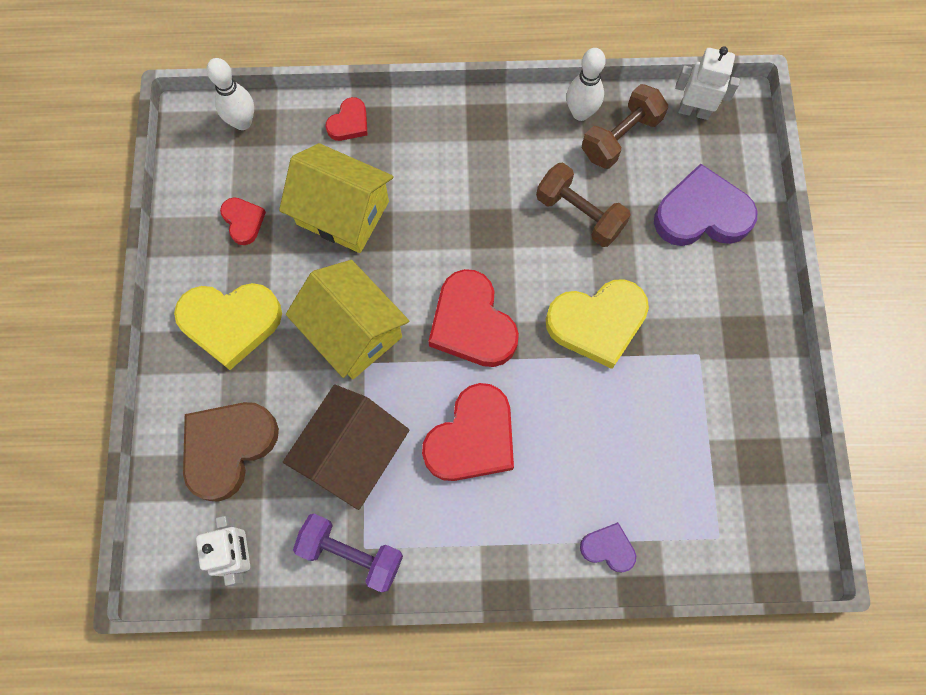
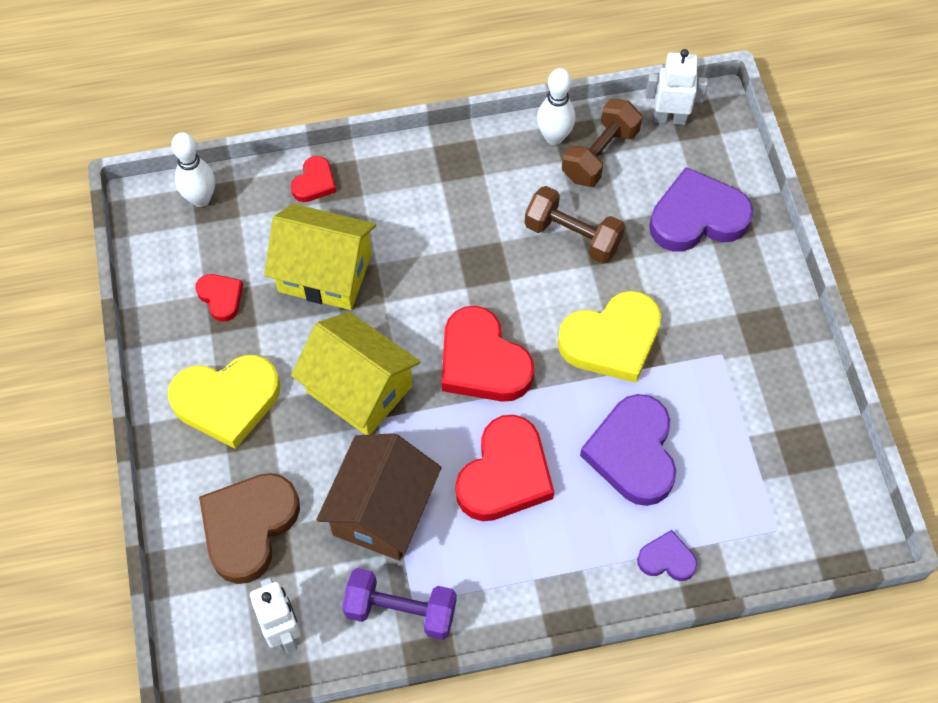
camera: 10 degrees left, 10 degrees down
(596, 438) = (633, 453): none -> purple heart

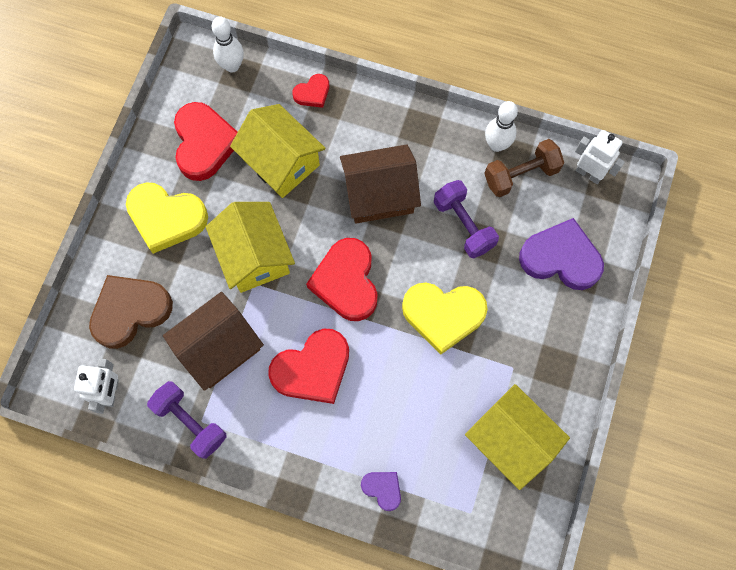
camera: 30 degrees right, 10 degrees up
(221, 297) = (204, 143): red heart -> red heart, size x1.97
(459, 251) = (379, 195): none -> brown house
(572, 236) = (463, 225): brown dumbbell -> purple dumbbell
(633, 453) = (407, 403): purple heart -> none
(769, 430) = (510, 440): none -> yellow house

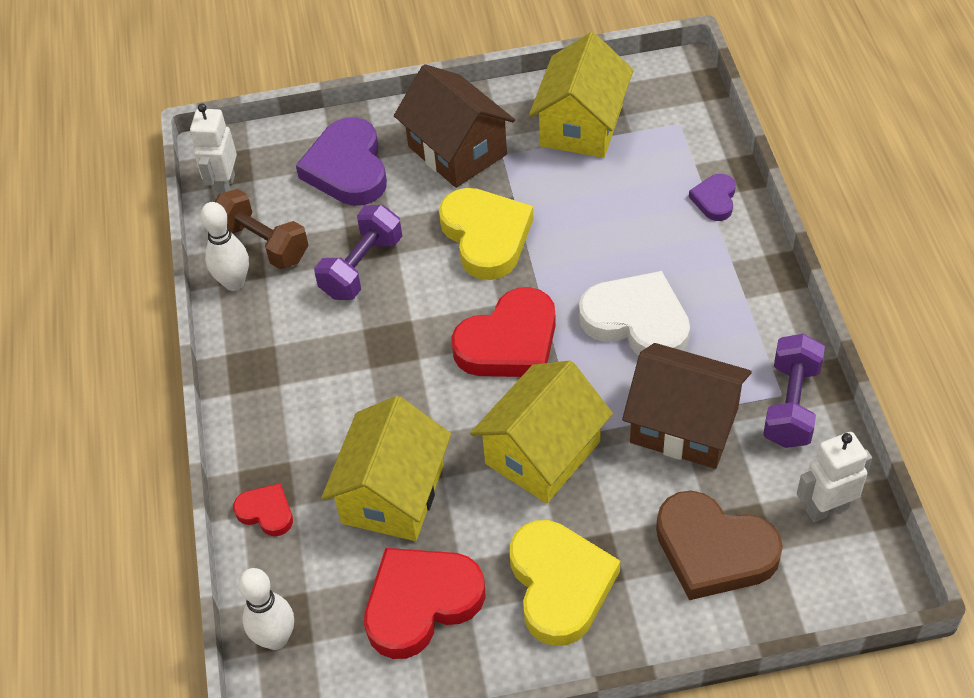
camera: 115 degrees left, 20 degrees down
(312, 369) = (637, 321): red heart -> white heart
(379, 195) = (373, 365): brown house -> brown house (457, 150)

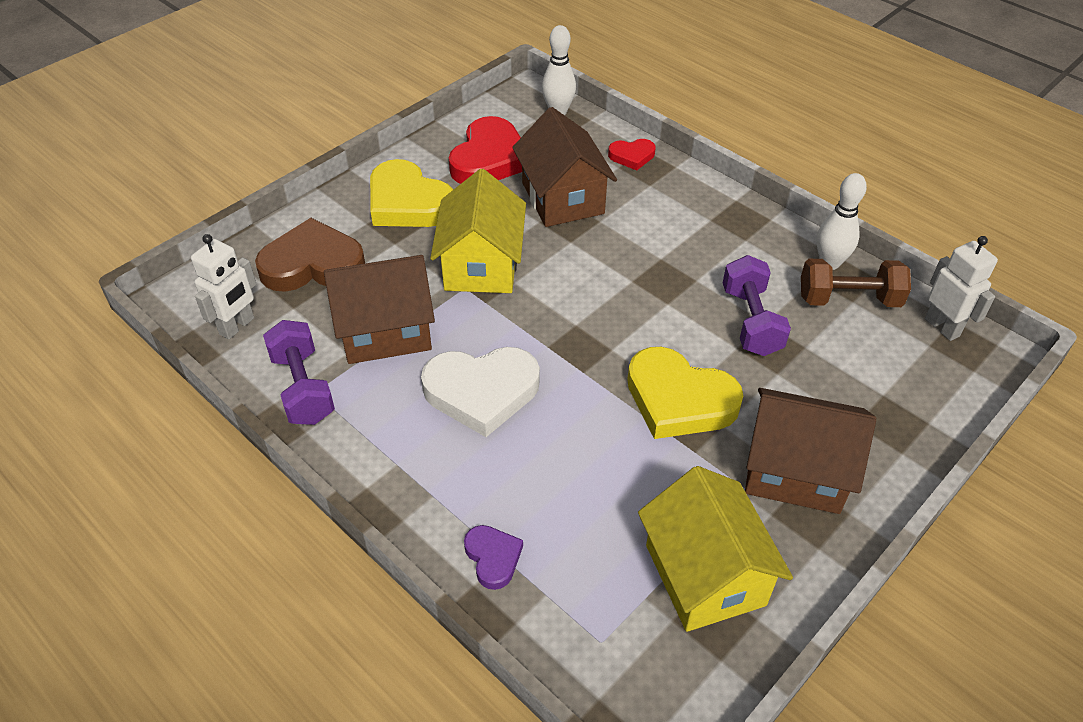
camera: 140 degrees right, 5 degrees down
(347, 168) = (868, 398): purple heart -> none
(392, 494) = (563, 198): yellow house -> brown house
(509, 342) = (574, 324): red heart -> none

